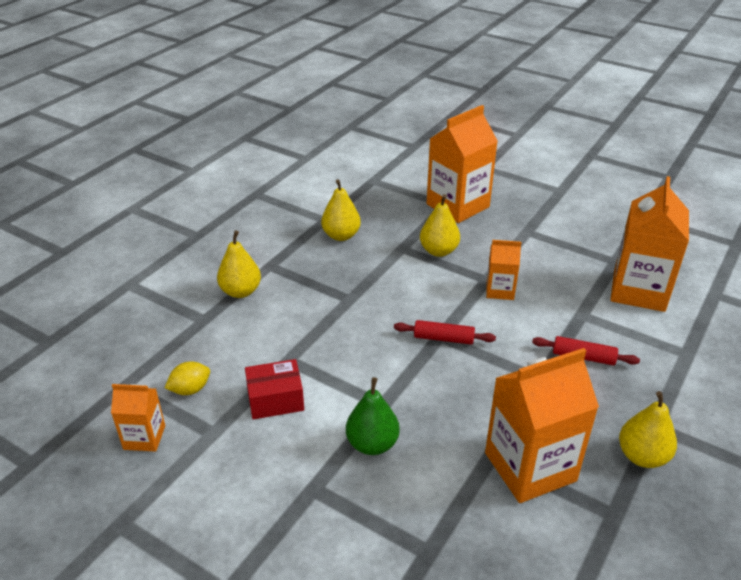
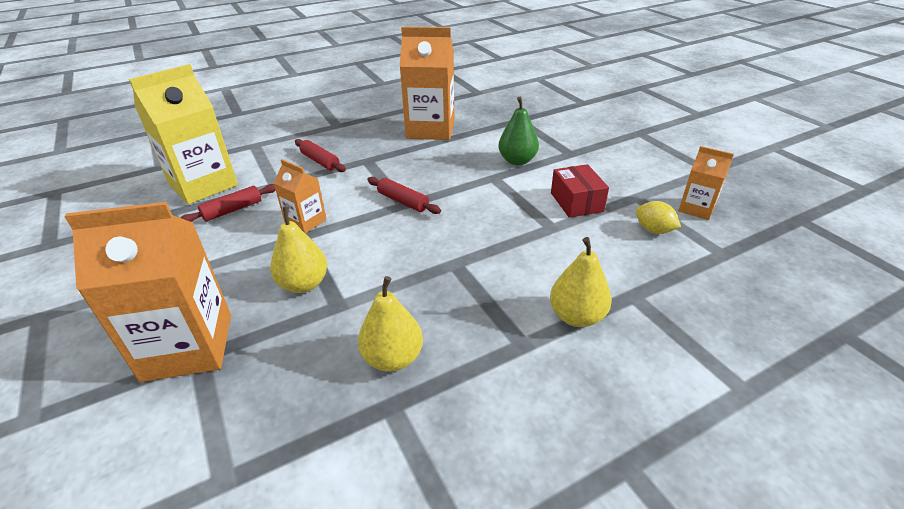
camera: 150 degrees left, 0 degrees up
(190, 389) = (653, 230): yellow lemon -> yellow lemon turned 45 degrees clockwise
(275, 399) = (576, 202): red box -> red box turned 60 degrees clockwise
(572, 279) = (232, 210): none -> red rolling pin
(638, 291) = (203, 185): orange carton -> yellow carton
(642, 456) = (365, 118): yellow pear -> none

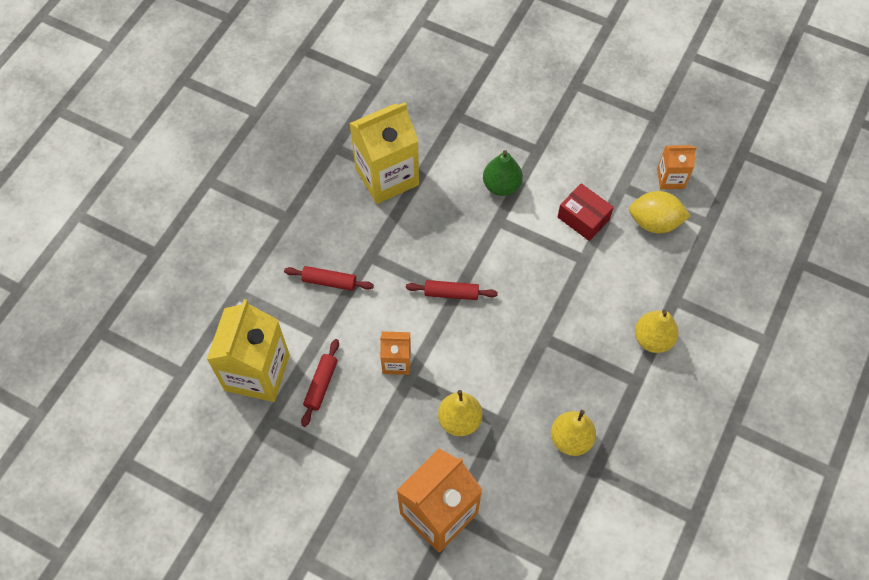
camera: 35 degrees left, 25 degrees up
(430, 129) = (387, 176): orange carton -> yellow carton
(653, 230) = (654, 222): yellow lemon -> yellow lemon, size x1.58

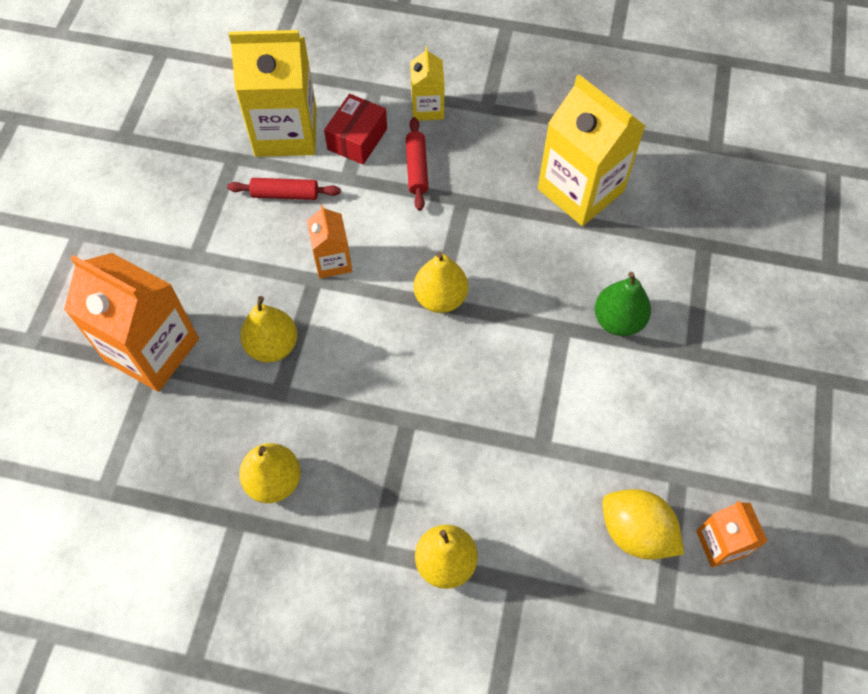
camera: 75 degrees right, 0 degrees up
(272, 260) = (427, 108): none -> yellow carton
(451, 293) = (440, 298): red rolling pin -> yellow pear
(583, 218) = (606, 433): red box -> red box (357, 139)
(654, 222) = (635, 532): yellow lemon -> yellow lemon turned 45 degrees counterclockwise

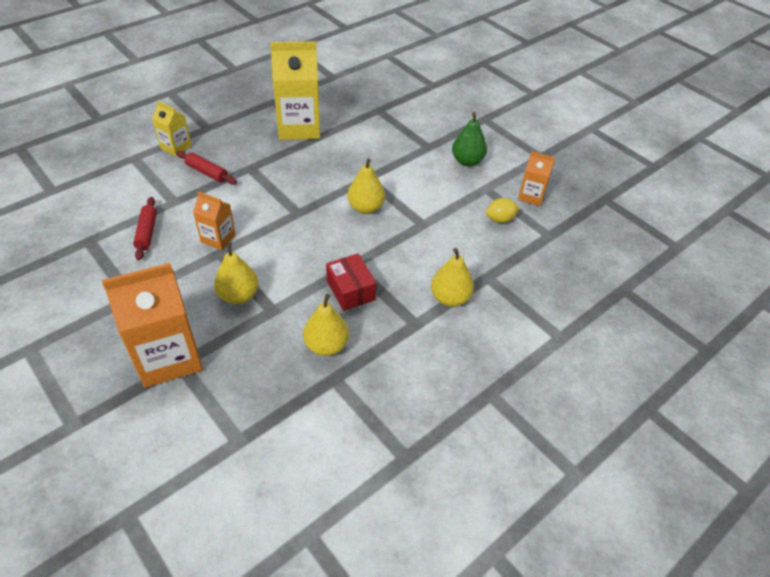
camera: 55 degrees left, 15 degrees down
(285, 194) = (147, 232): red rolling pin -> red rolling pin turned 45 degrees counterclockwise
(286, 132) = (106, 208): yellow carton -> none
(357, 139) = (155, 183): red box -> red box (351, 290)
(440, 298) = (296, 210): yellow pear -> yellow pear (366, 208)
(618, 320) = (384, 158): green pear -> green pear (467, 161)
(635, 532) = (500, 219): yellow lemon -> yellow lemon, size x0.63

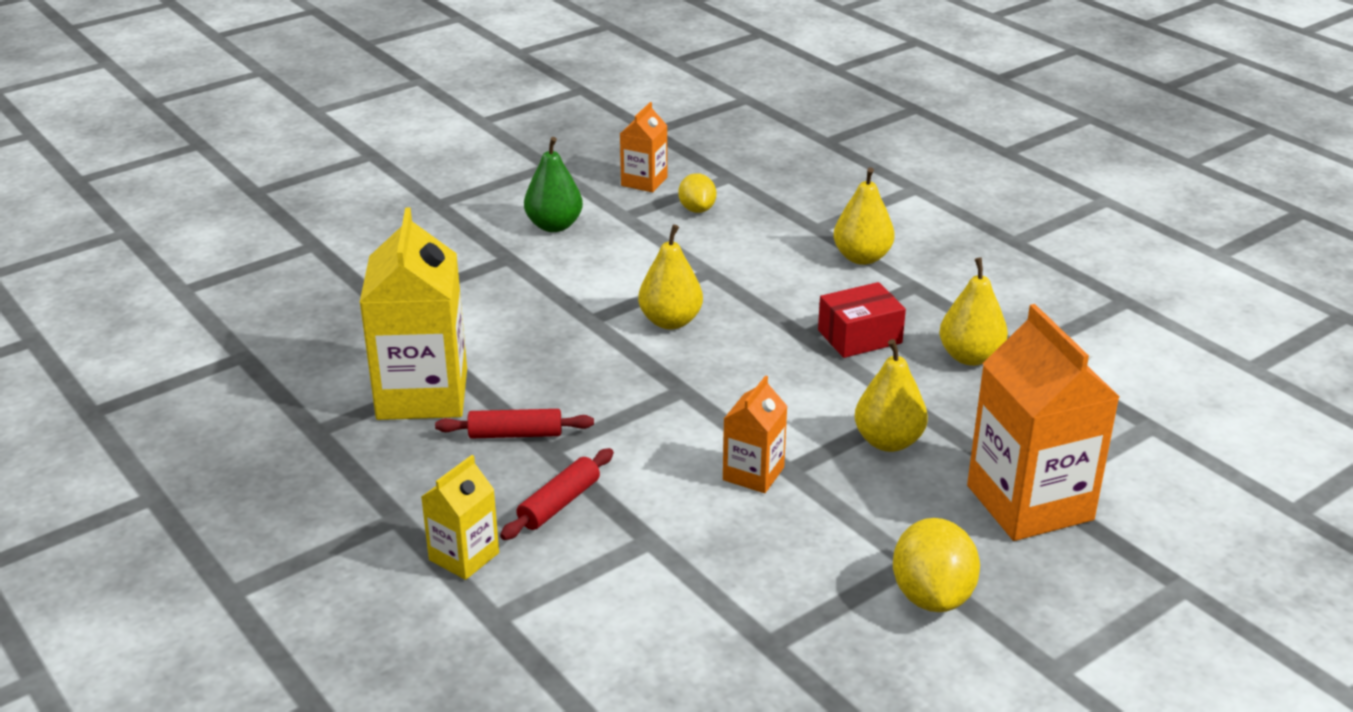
camera: 85 degrees left, 15 degrees down
(102, 303) = (932, 596): none -> yellow lemon
(147, 232) = (742, 564): red rolling pin -> red rolling pin (515, 434)

